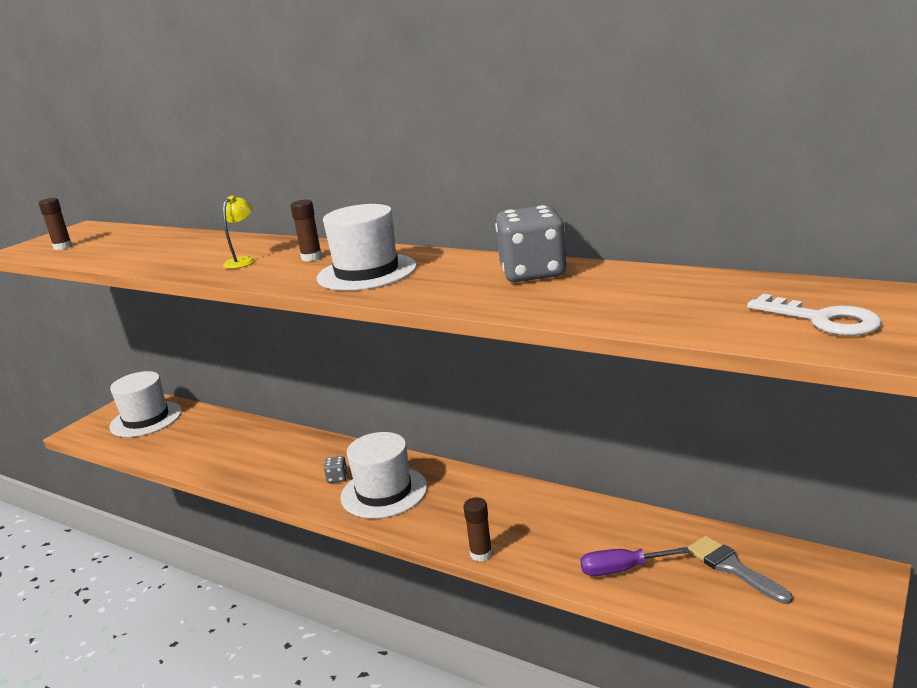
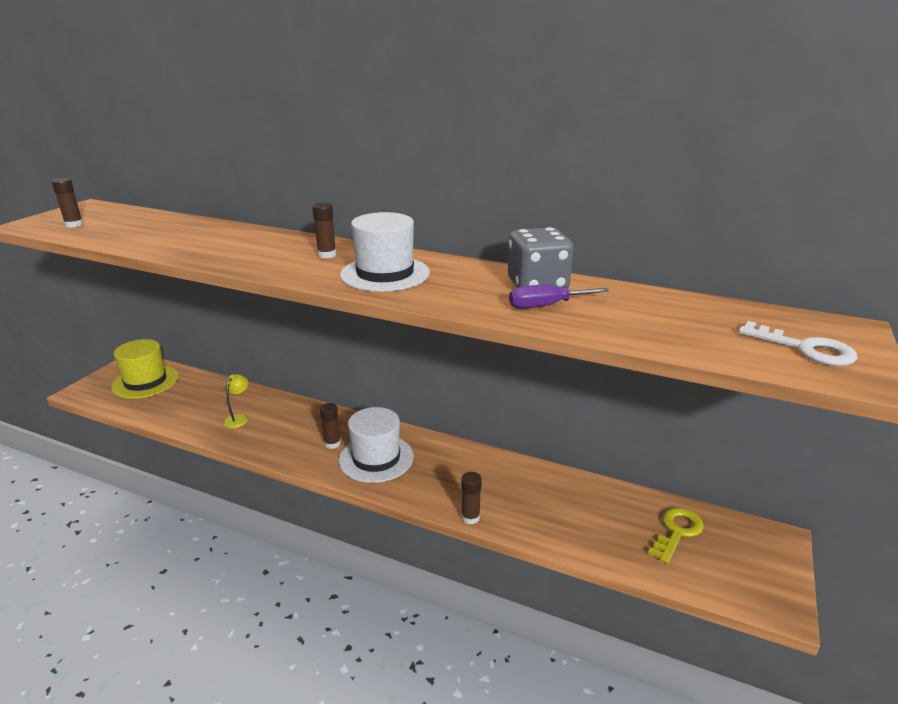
camera: 10 degrees left, 5 degrees up
(146, 419) = (145, 381): white hat -> yellow hat
(243, 261) = (262, 253): yellow lamp -> yellow lamp (239, 418)
(337, 478) = (332, 444): grey dice -> brown glue stick
(621, 570) = (589, 533): purple screwdriver -> purple screwdriver (546, 306)
(732, 568) = (677, 532): grey brush -> yellow key

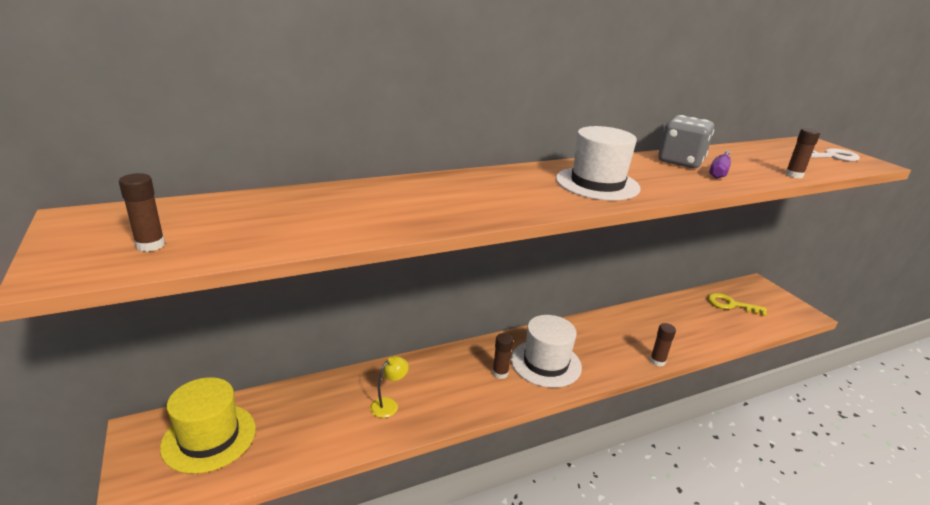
camera: 50 degrees left, 0 degrees up
(239, 418) = (389, 404): yellow lamp -> yellow lamp turned 75 degrees clockwise
(327, 255) = (519, 183): brown glue stick -> brown glue stick (794, 175)
(677, 532) = (731, 305): yellow key -> yellow key turned 60 degrees counterclockwise

